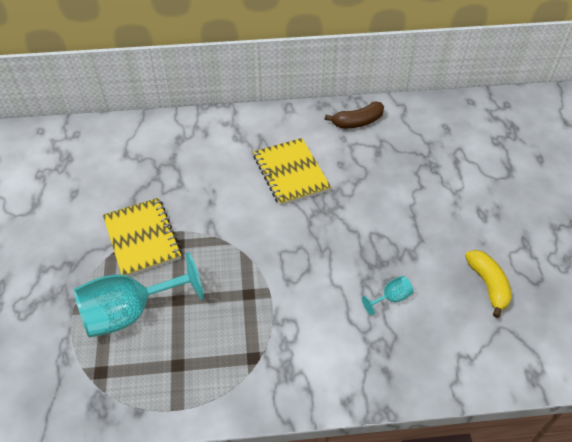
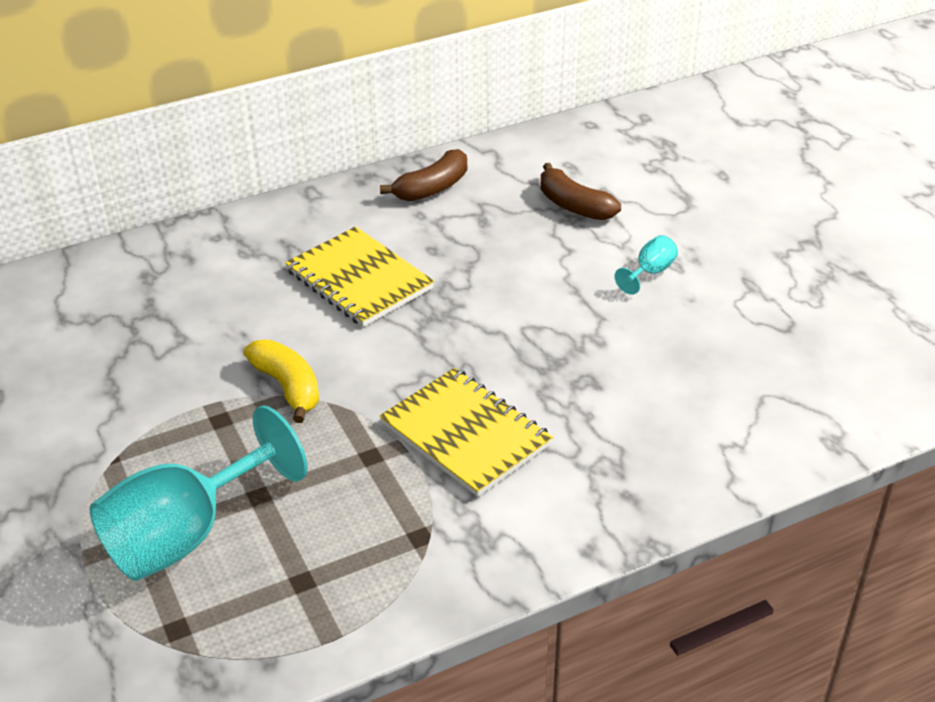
camera: 20 degrees left, 10 degrees down
(142, 238) = (154, 429): yellow notebook -> yellow notebook (465, 434)
(391, 298) = (592, 403): turquoise goblet -> turquoise goblet (650, 272)
(437, 156) = (574, 206): none -> brown banana
(488, 285) = (722, 349): yellow banana -> yellow banana (287, 387)

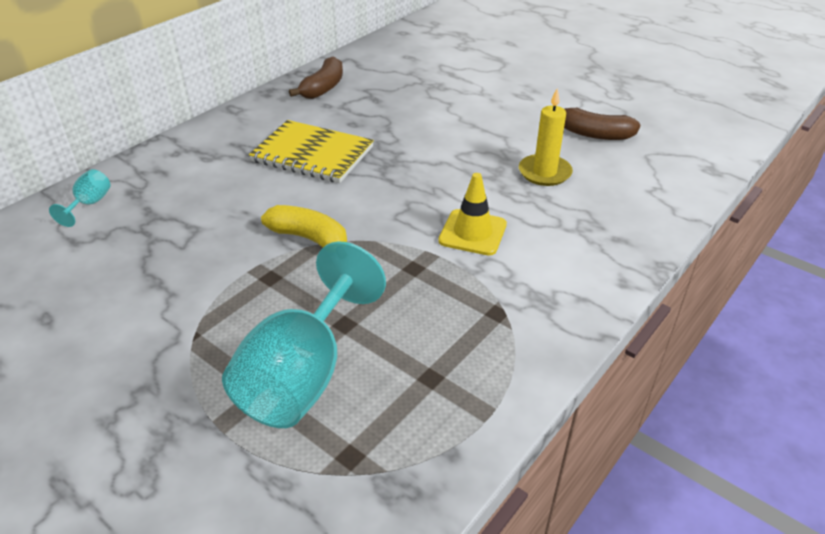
camera: 25 degrees left, 0 degrees up
(465, 434) = (472, 232): yellow notebook -> yellow traffic cone
(574, 206) = (431, 78): brown banana -> brown banana (594, 134)
(611, 382) = (544, 172): none -> yellow candle
(650, 272) = (513, 104): turquoise goblet -> turquoise goblet (89, 204)

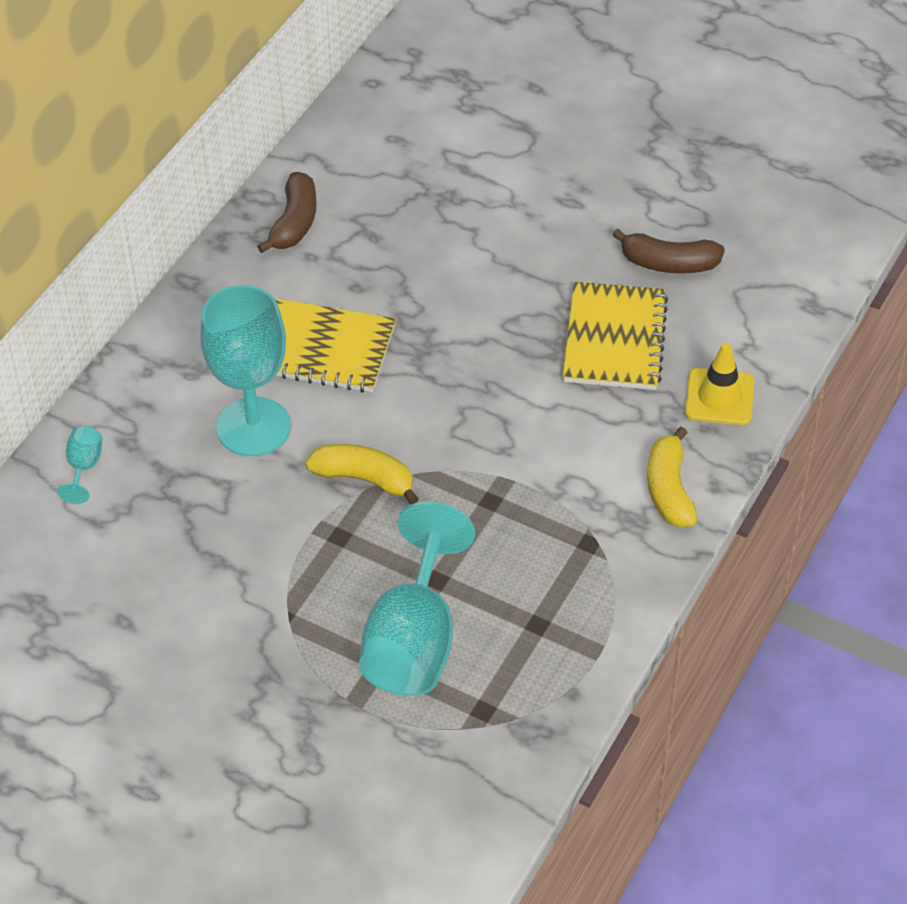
camera: 10 degrees left, 10 degrees up
(236, 194) = (253, 427): none -> turquoise goblet
(472, 232) = (545, 443): yellow traffic cone -> yellow traffic cone (719, 397)
(544, 172) = (614, 339): yellow candle -> yellow notebook
(579, 280) = (669, 490): none -> yellow banana

